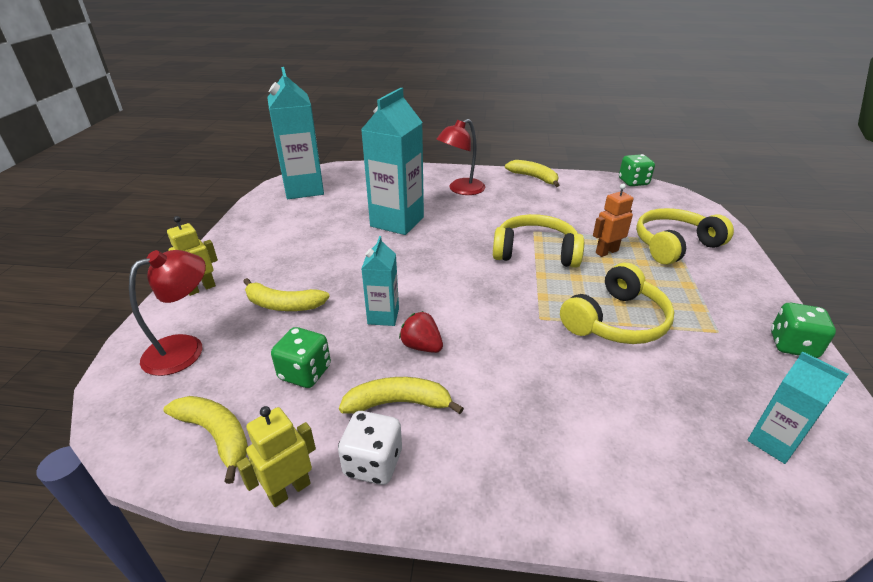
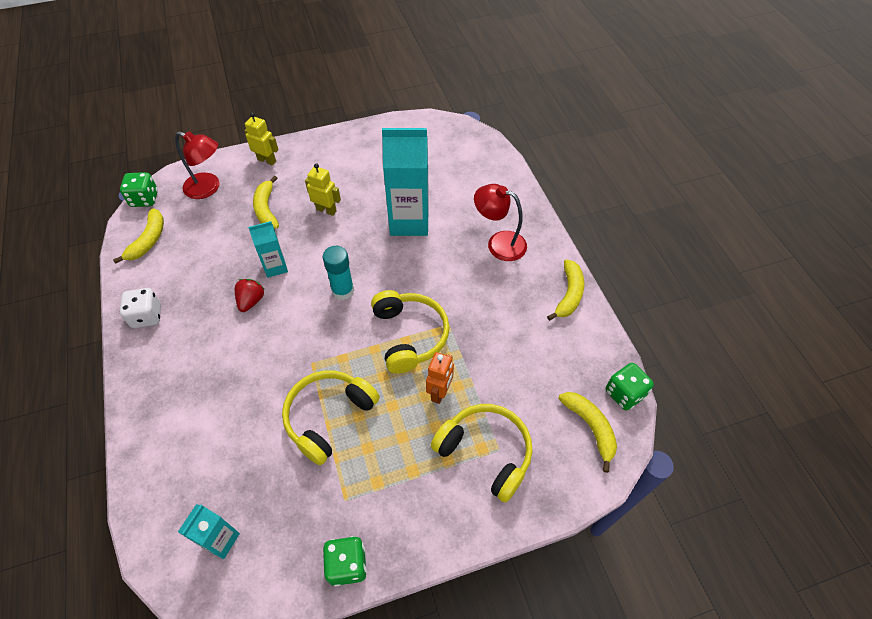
camera: 65 degrees right, 20 degrees up
(289, 490) = (122, 289): yellow robot -> yellow robot (326, 210)
(304, 189) = (429, 138): turquoise carton -> none
(305, 373) = (206, 253): green dice -> green dice (144, 199)
(398, 403) = (195, 309): yellow banana -> yellow banana (590, 427)
(455, 277) = (343, 291): none -> turquoise glue stick
(606, 252) = (440, 392): orange robot -> orange robot turned 75 degrees clockwise
(616, 321) = (329, 417): yellow headphones -> yellow headphones turned 105 degrees clockwise

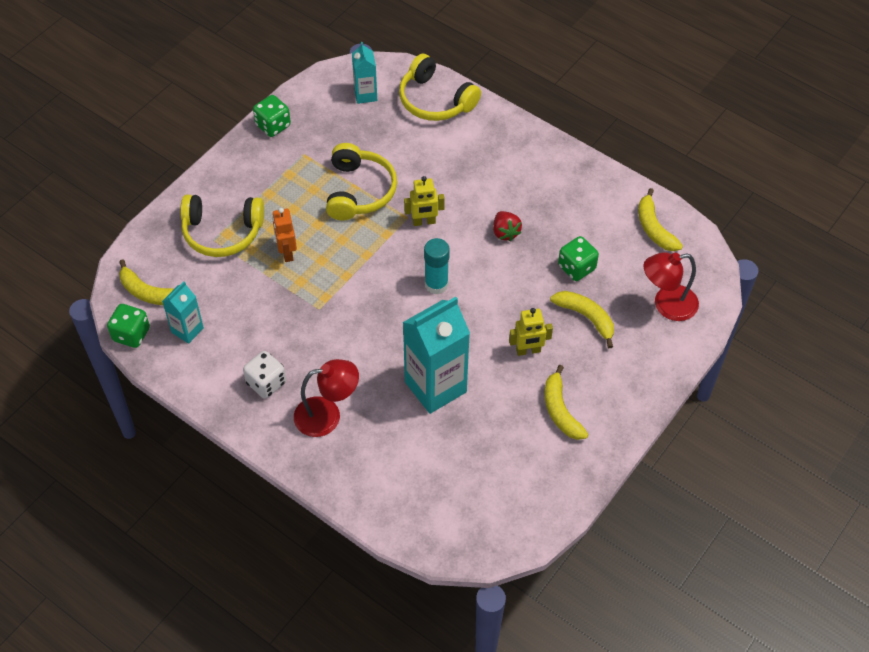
camera: 145 degrees right, 0 degrees up
(144, 199) = (710, 260): green dice -> green dice (576, 268)
(147, 316) = (574, 176): white dice -> white dice (266, 383)
(267, 160) = (648, 369): yellow robot -> yellow robot (424, 222)
(275, 267) = (516, 270): turquoise carton -> turquoise carton (187, 330)
(409, 335) = (346, 280): yellow headphones -> yellow headphones (435, 100)
(569, 294) = (225, 399): yellow banana -> yellow banana (560, 410)

